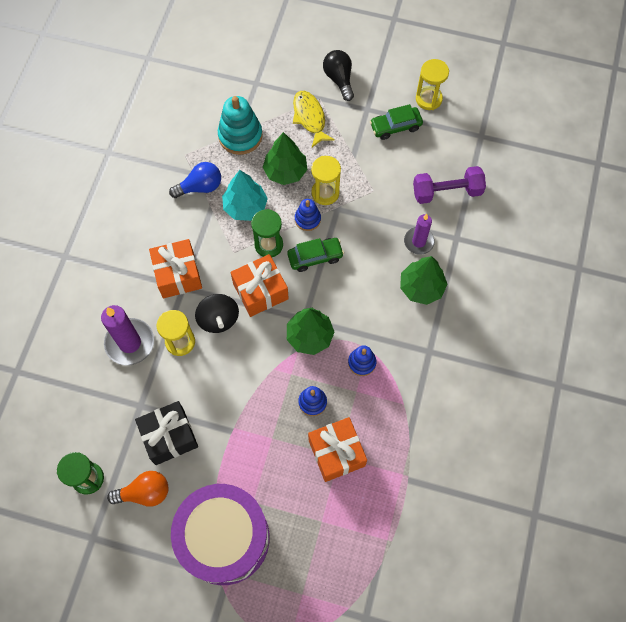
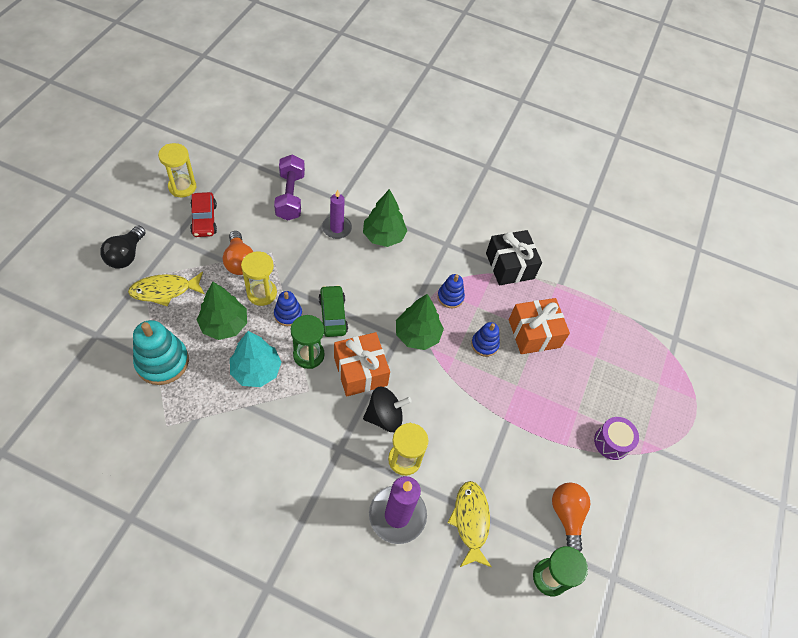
camera: 90 degrees left, 10 degrees down
(131, 405) = (470, 521): none -> yellow fish
(169, 436) = (509, 483): black gift -> black gift (509, 266)
(178, 274) = (323, 452): orange gift -> none
(200, 187) = (216, 413): blue light bulb -> none
(224, 538) = (611, 442): purple drum -> purple drum, size x0.41
(339, 79) = (126, 255): black light bulb -> black light bulb turned 60 degrees counterclockwise
(355, 167) = (239, 261): none -> orange light bulb
(395, 127) = (204, 220): green car -> red car

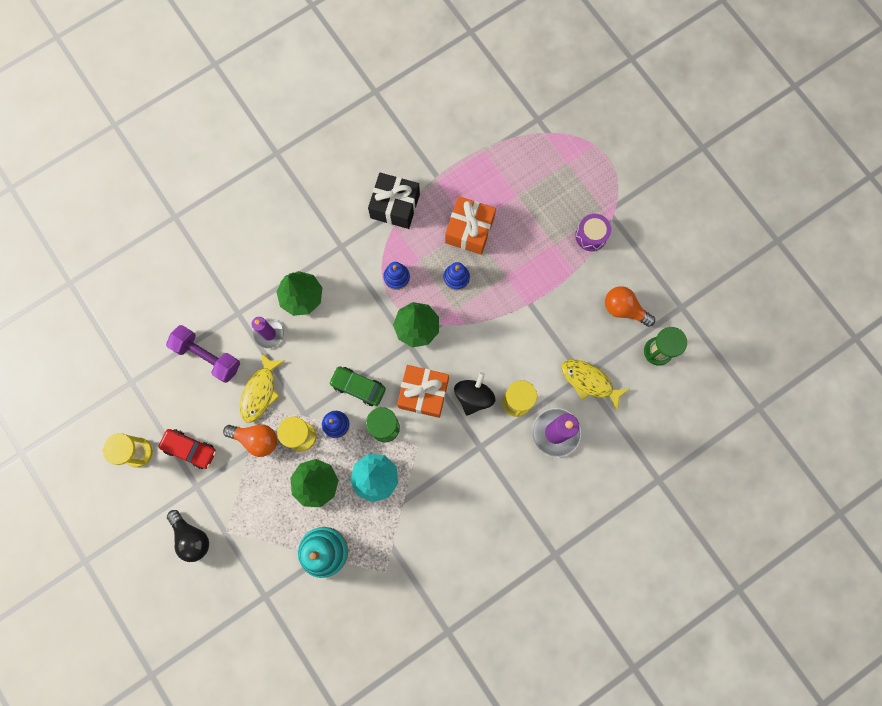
camera: 50 degrees left, 20 degrees up
(165, 290) = (251, 519): yellow fish -> yellow fish (260, 392)

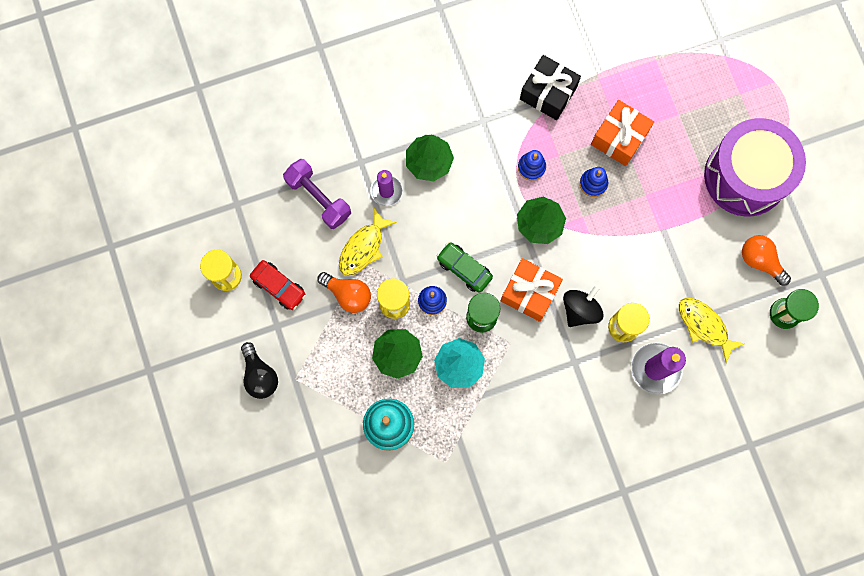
camera: 15 degrees right, 0 degrees up
(591, 236) = (745, 176): purple drum -> purple drum, size x2.43

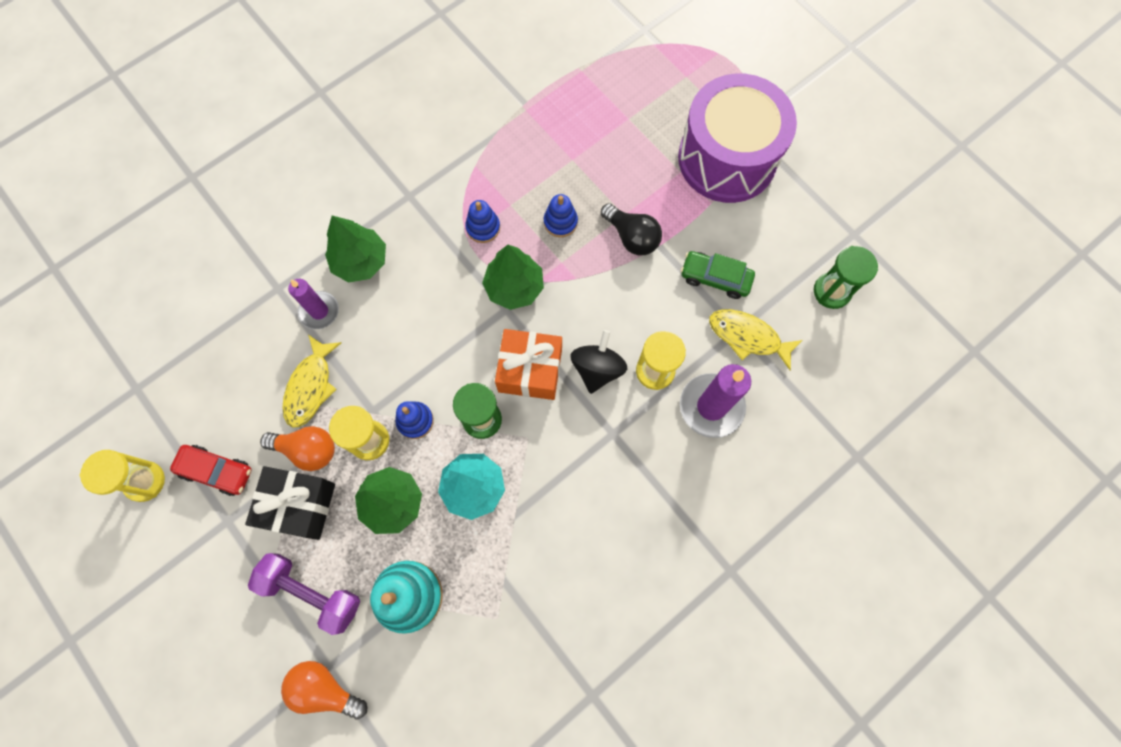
camera: 20 degrees left, 5 degrees down
(260, 375) = (221, 593): black light bulb -> black light bulb (632, 237)
(318, 198) = (238, 347): purple dumbbell -> purple dumbbell (312, 592)
(464, 269) = (442, 369): green car -> green car (715, 278)
(548, 93) = (474, 143): black gift -> black gift (299, 505)
(619, 138) = (572, 164): orange gift -> none
(760, 261) = (780, 243): orange light bulb -> orange light bulb (325, 689)

